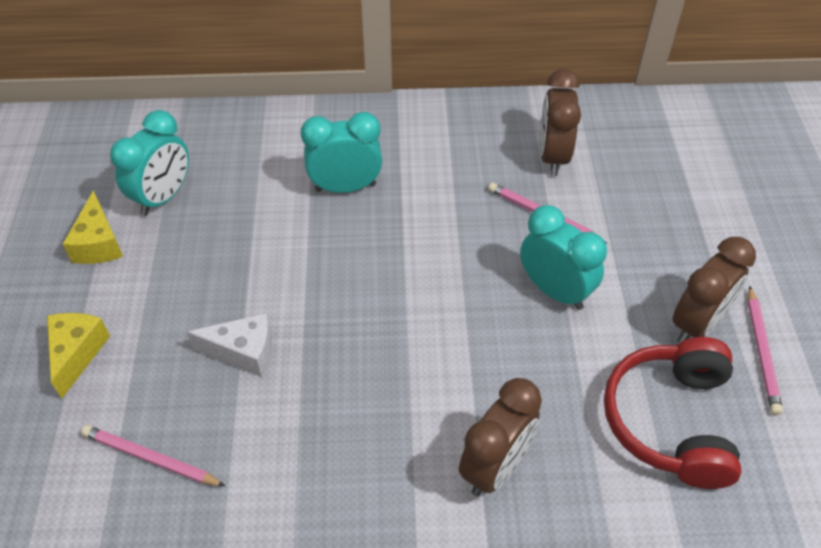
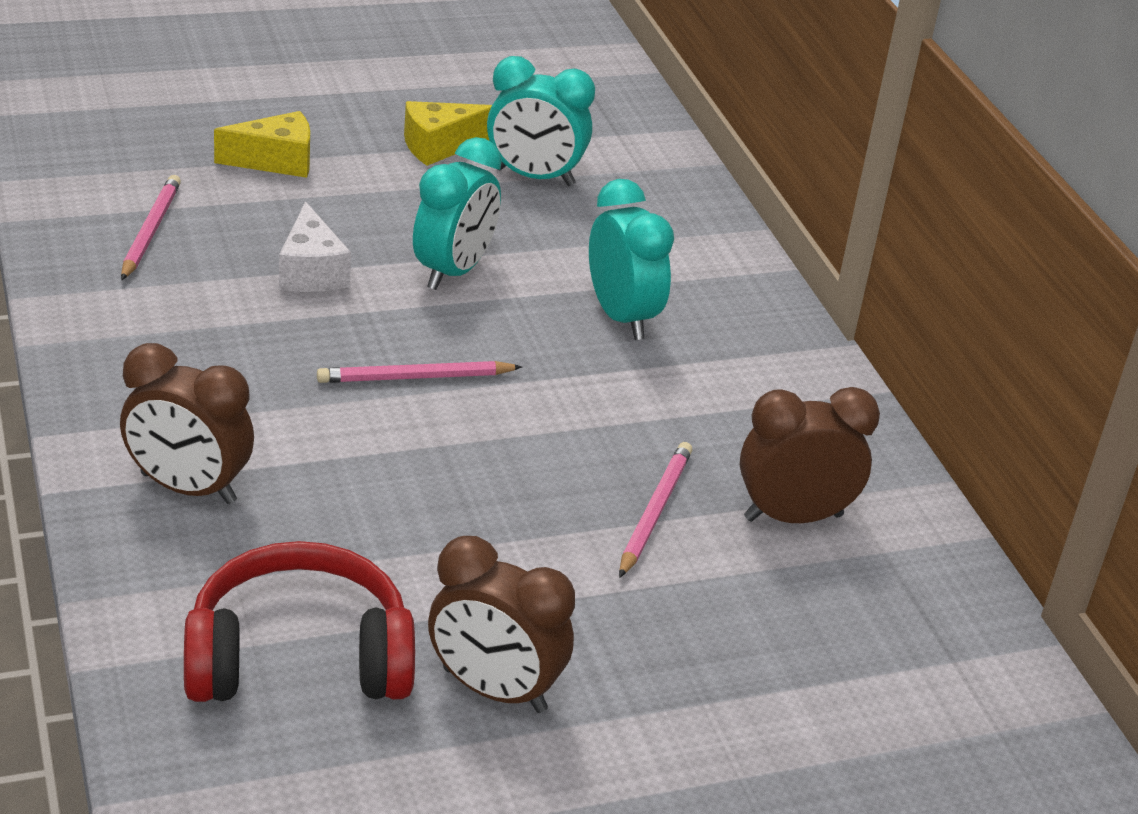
camera: 70 degrees right, 15 degrees down
(555, 291) = (505, 530): turquoise clock -> turquoise clock (453, 271)
(761, 352) = (461, 768): pink pencil -> pink pencil (415, 377)

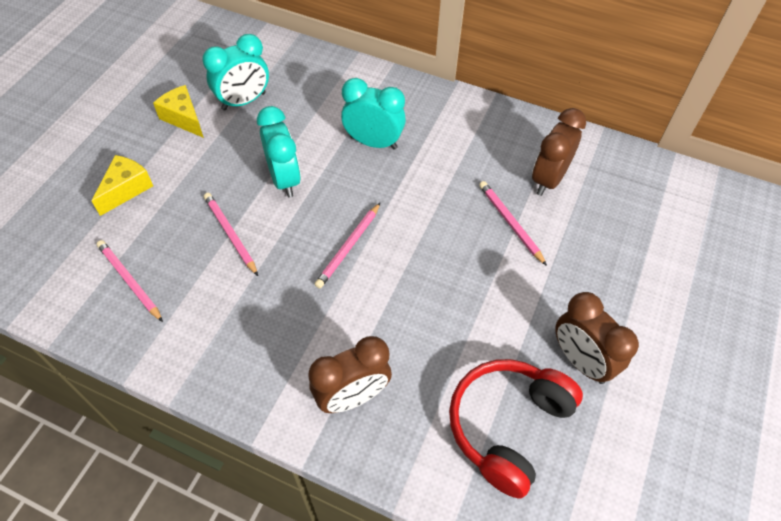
camera: 45 degrees left, 20 degrees up
(311, 271) = (230, 234): white cheese -> pink pencil
(440, 146) = (183, 118): yellow cheese -> yellow cheese turned 120 degrees clockwise
(494, 690) = (580, 361): brown clock -> brown clock turned 75 degrees clockwise

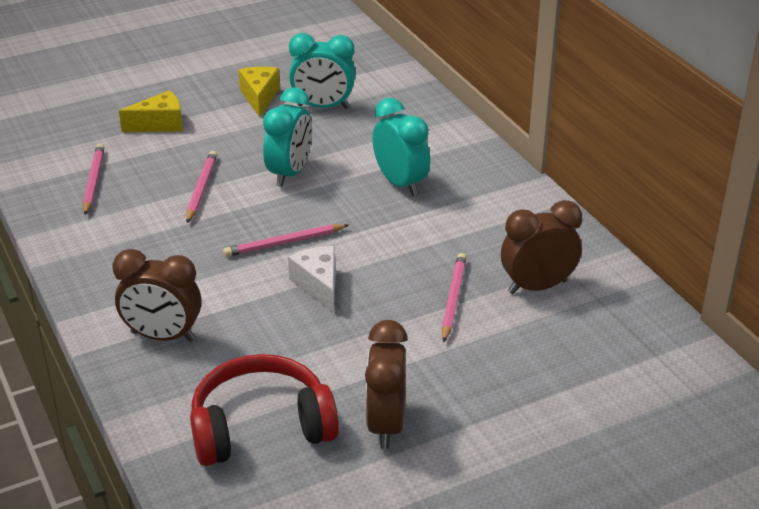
camera: 40 degrees right, 20 degrees down
(413, 270) = (318, 286): none -> white cheese

